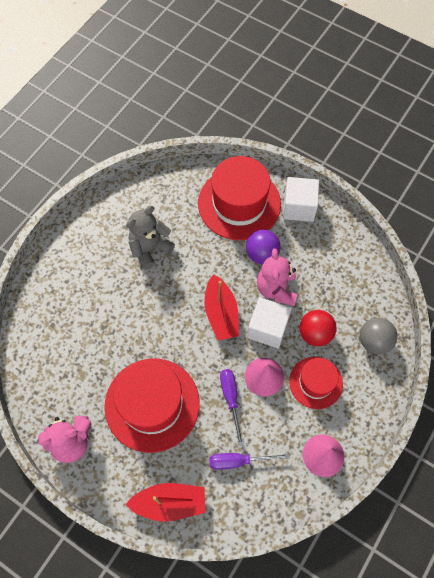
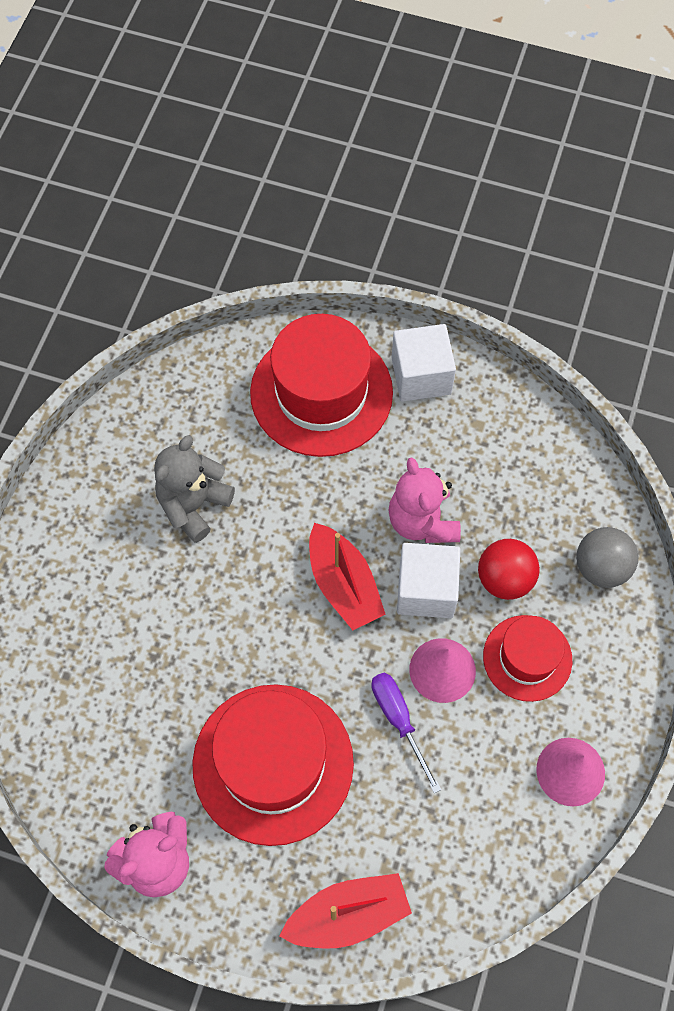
camera: 15 degrees left, 0 degrees up
(238, 461) = (439, 817): purple screwdriver -> none
(262, 254) = (382, 469): purple ball -> none

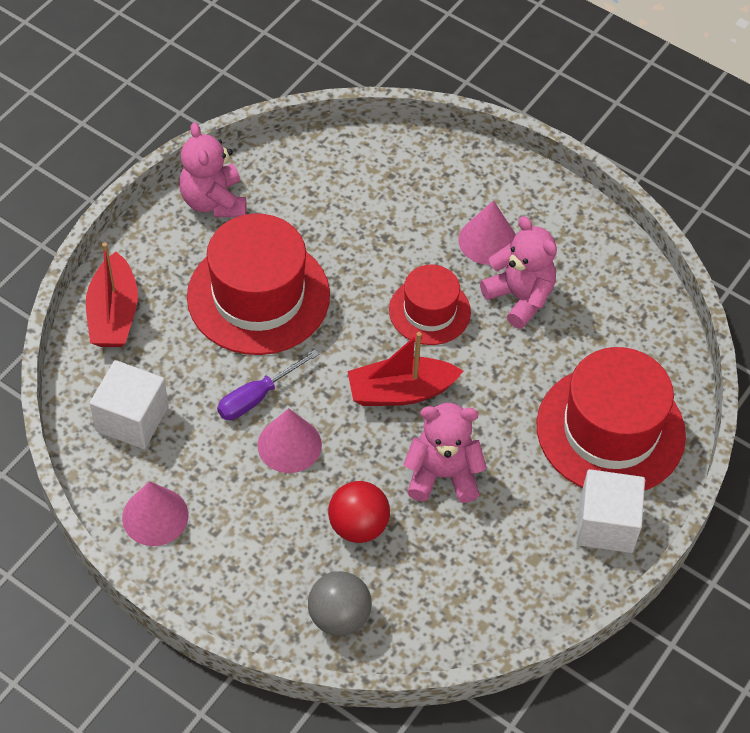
camera: 105 degrees right, 10 degrees down
(129, 553) = (487, 241): none -> pink cone
(193, 505) = (520, 297): grey teddy bear -> pink teddy bear
(399, 720) = (257, 397): purple screwdriver -> purple screwdriver turned 150 degrees clockwise
(426, 590) = (371, 456): white cube -> white cube (132, 419)
(527, 658) = (273, 518): red hat -> red hat (429, 311)

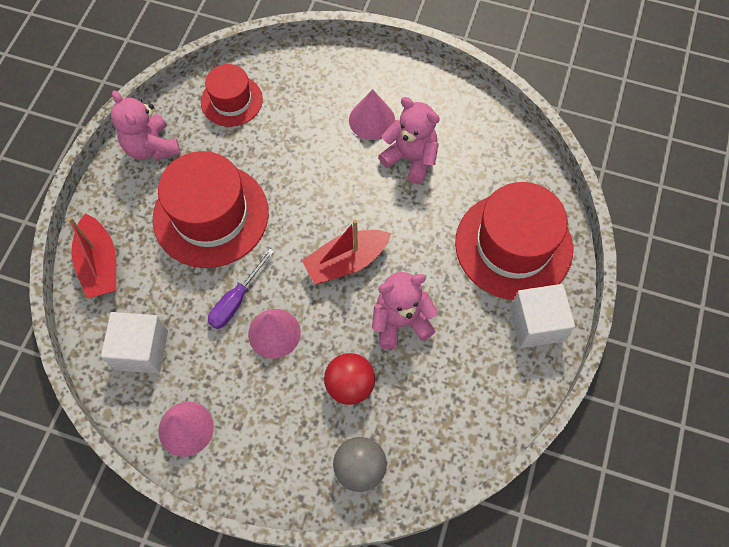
camera: 15 degrees left, 10 degrees up
(429, 311) = (347, 189): red hat -> red hat (231, 100)

